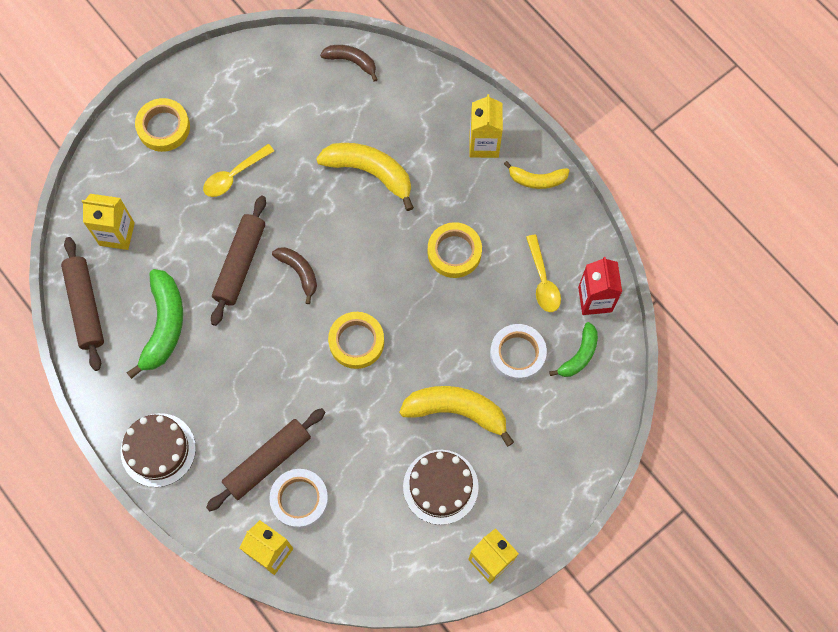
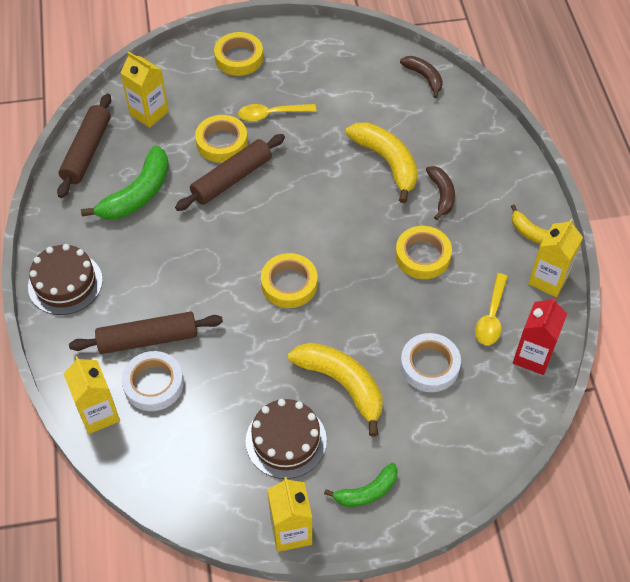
camera: 30 degrees right, 15 degrees down
(206, 230) = (222, 142): none -> yellow tape
(299, 272) = (276, 208): brown banana -> brown banana (441, 195)
(484, 144) = (502, 186): yellow carton -> yellow carton (548, 279)
(579, 355) = (489, 396): green banana -> green banana (367, 492)

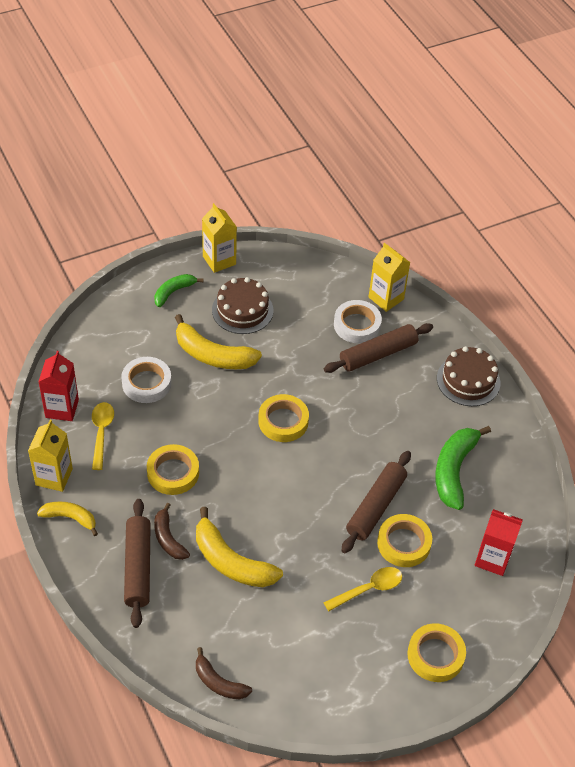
camera: 160 degrees right, 5 degrees down
(87, 151) = (526, 502): brown rolling pin -> brown rolling pin (138, 567)
(149, 113) = (492, 559): yellow carton -> red carton

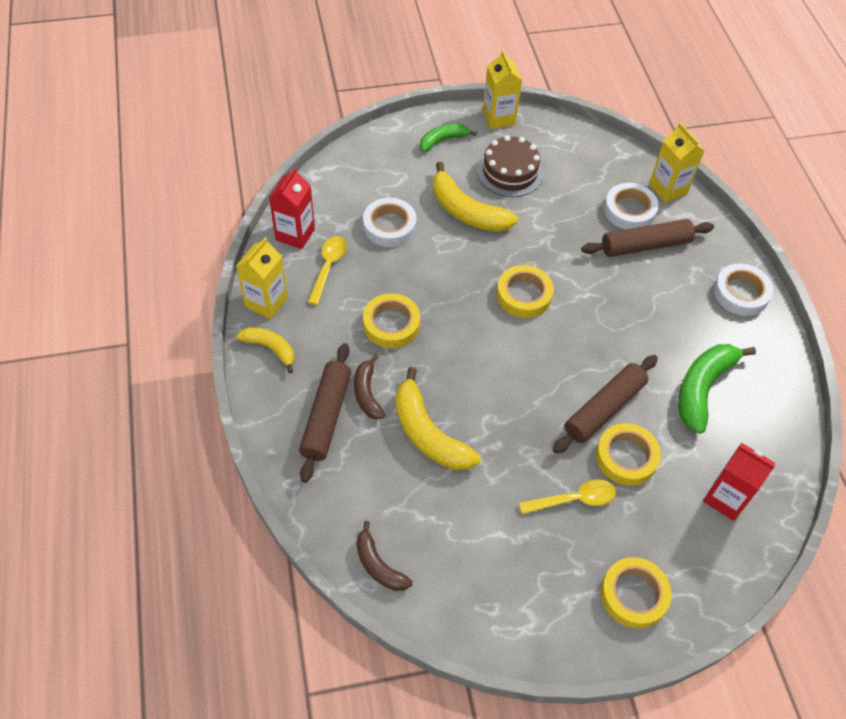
camera: 15 degrees right, 5 degrees up
(468, 380) = (740, 293): brown cake -> white tape

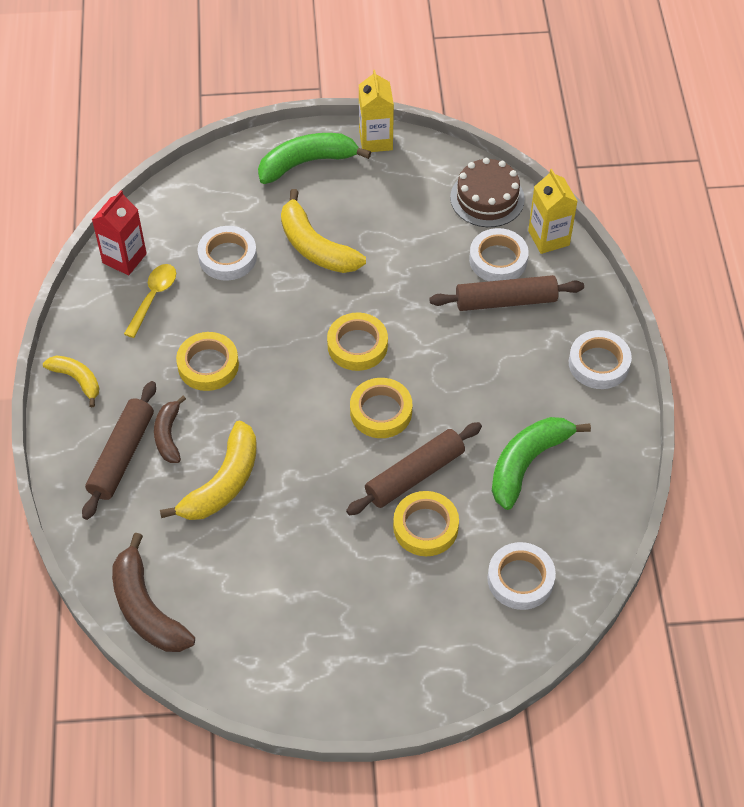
camera: 10 degrees right, 0 degrees up
(266, 302) = (81, 330): yellow carton -> none
(378, 565) = (146, 608): brown banana -> brown banana, size x1.67
(428, 433) = (223, 483): yellow banana -> yellow banana turned 120 degrees counterclockwise
(442, 140) = (306, 163): green banana -> green banana, size x1.67
(510, 172) = (374, 205): brown cake -> brown cake (487, 198)
(574, 499) = (360, 564): yellow spoon -> none
(633, 595) = (398, 664): yellow tape -> yellow tape (381, 411)
(725, 498) = (520, 579): red carton -> white tape

